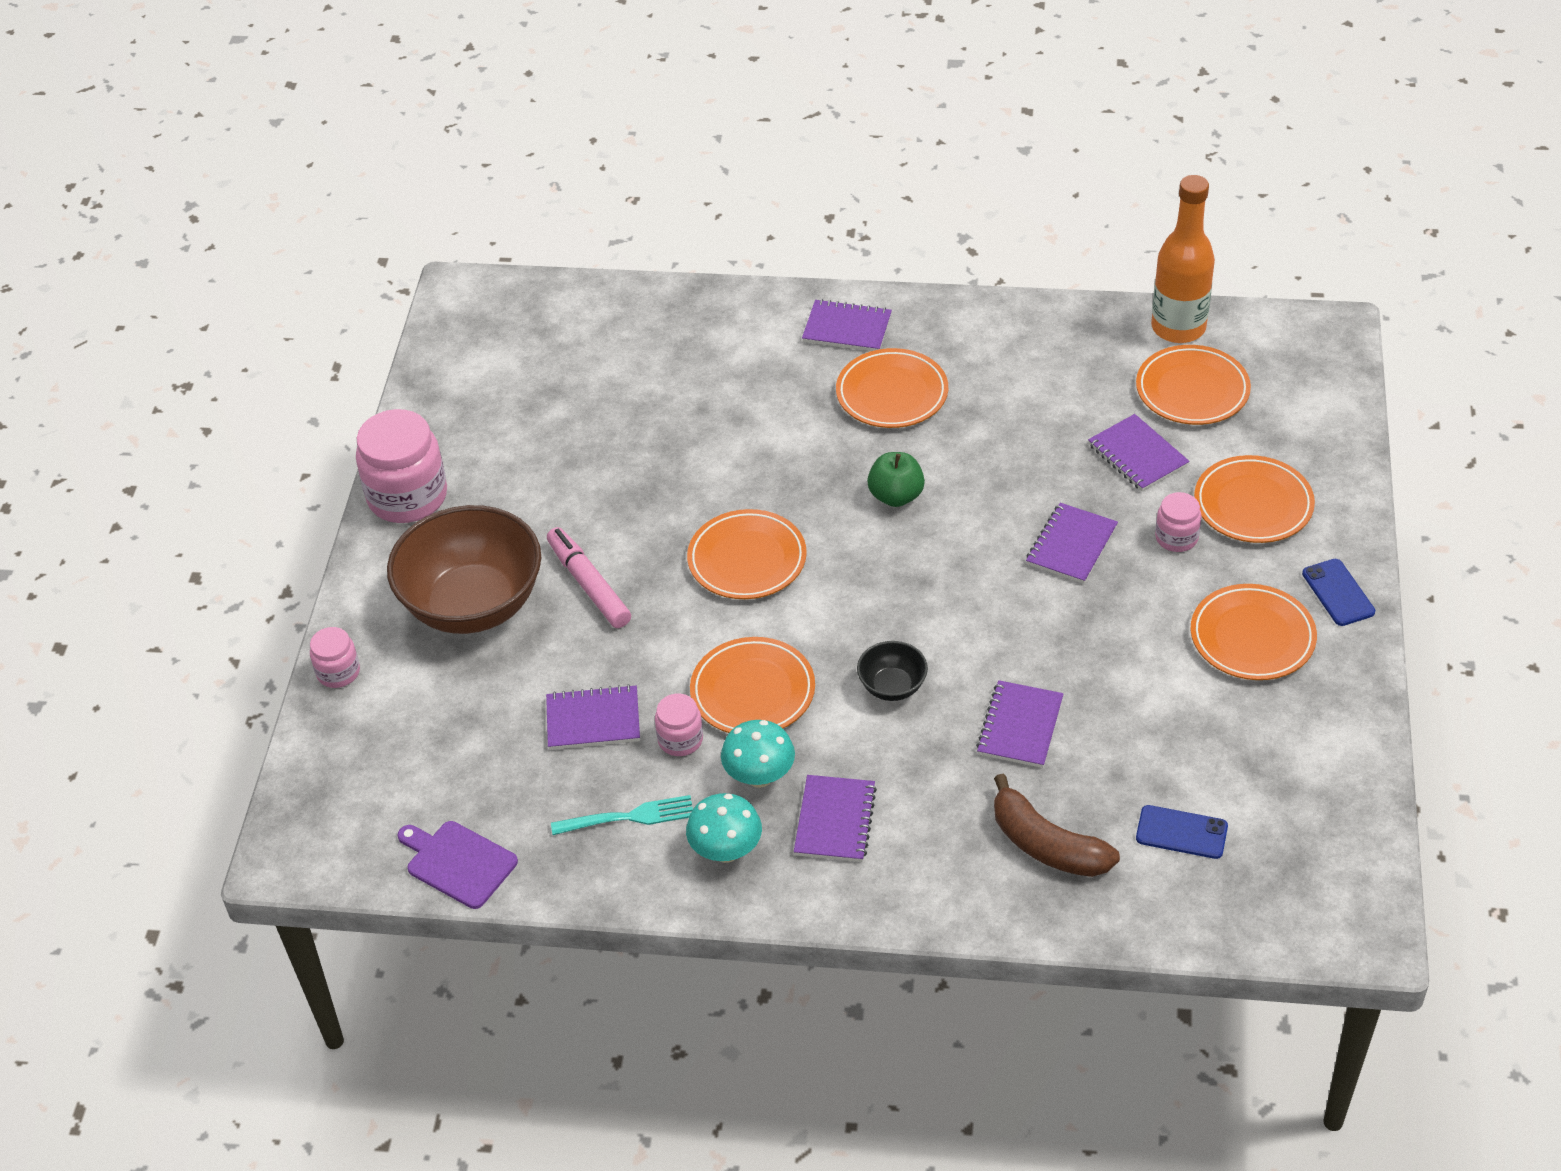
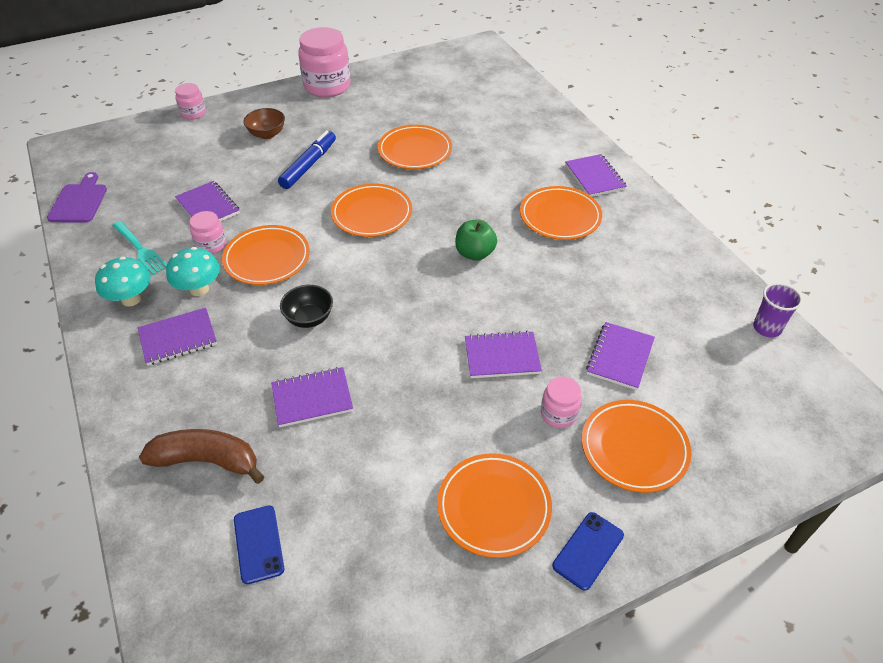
camera: 55 degrees right, 0 degrees up
(473, 605) = (267, 134): brown bowl -> brown bowl, size x0.44
(589, 584) = (309, 165): pink marker -> blue marker
(1047, 845) = (207, 461): brown banana -> brown banana turned 90 degrees clockwise
(1178, 328) = (767, 328): orange bottle -> purple cup
(1192, 390) = (714, 361): orange plate -> orange plate (415, 151)

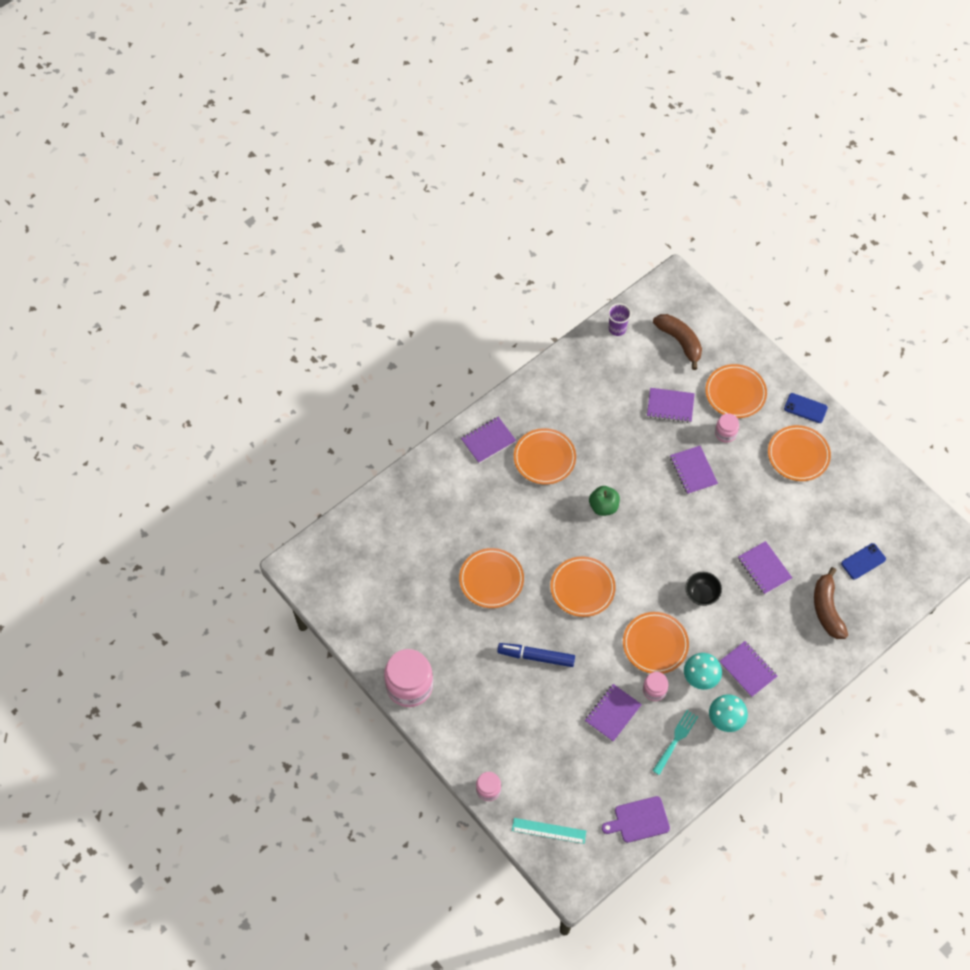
camera: 105 degrees left, 15 degrees up
(123, 141) = (549, 830): none -> turquoise ruler
(267, 134) = (502, 709): brown bowl -> none
(742, 398) = (680, 341): none -> brown banana

